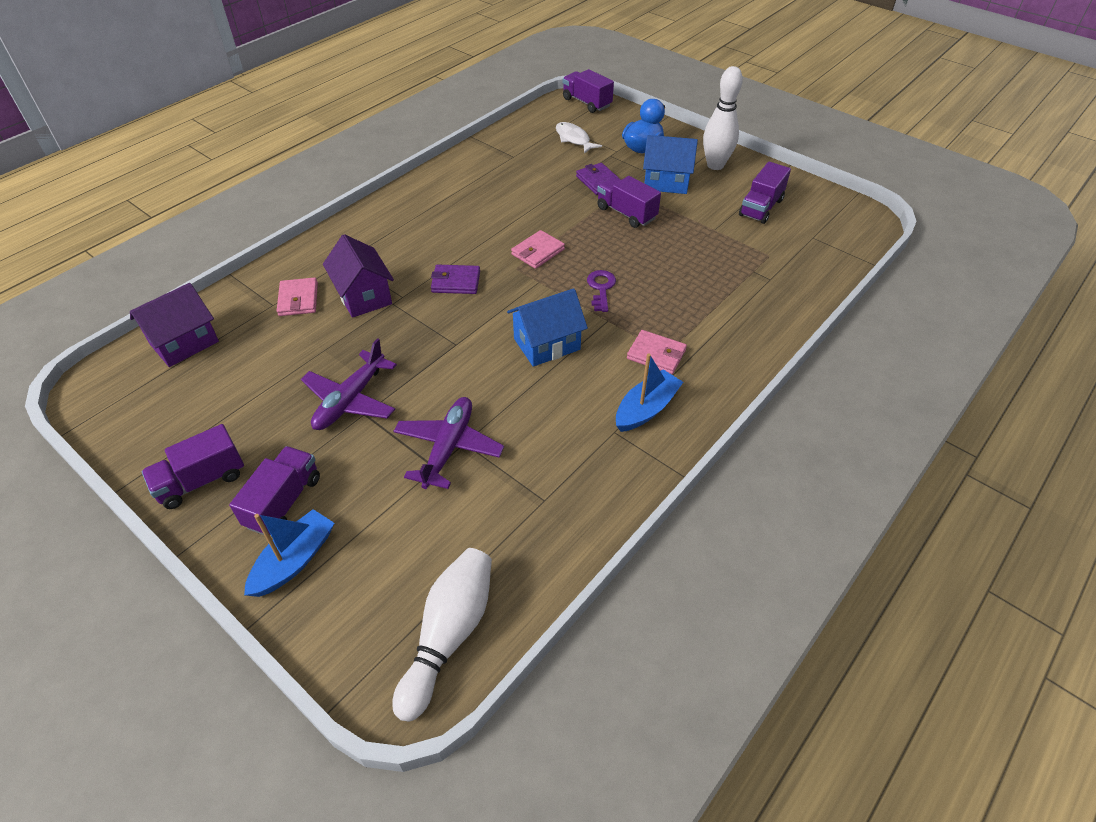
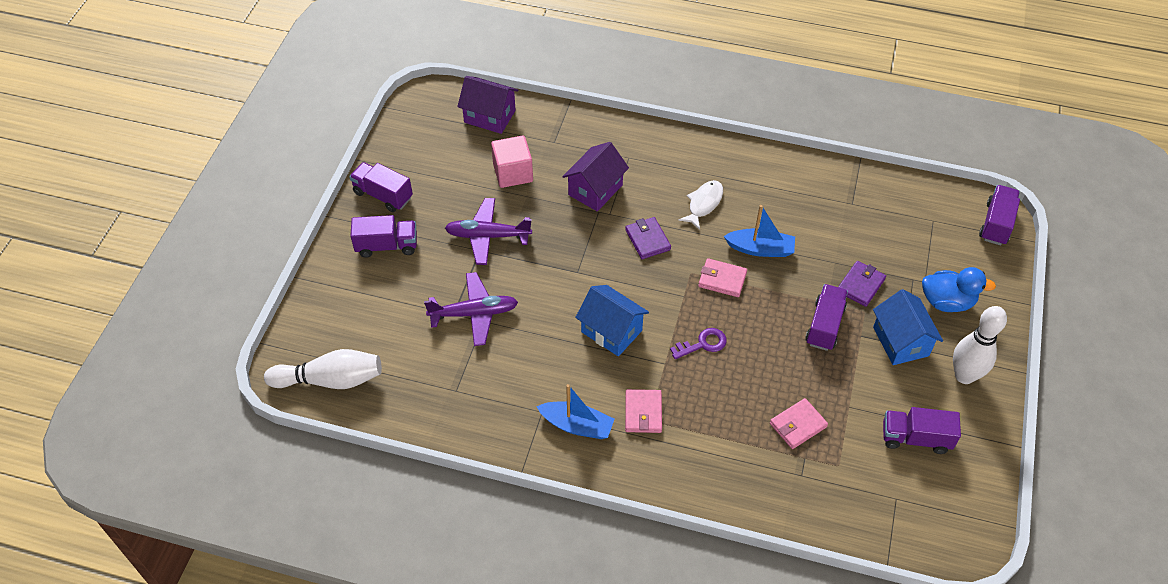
camera: 65 degrees right, 5 degrees up
(282, 350) = (513, 173): none -> pink cube
(294, 560) = (347, 275): blue boat -> blue boat (760, 249)
(298, 299) = (568, 153): pink wallet -> pink wallet (798, 425)
(574, 139) = (918, 239): white fish -> white fish (703, 204)

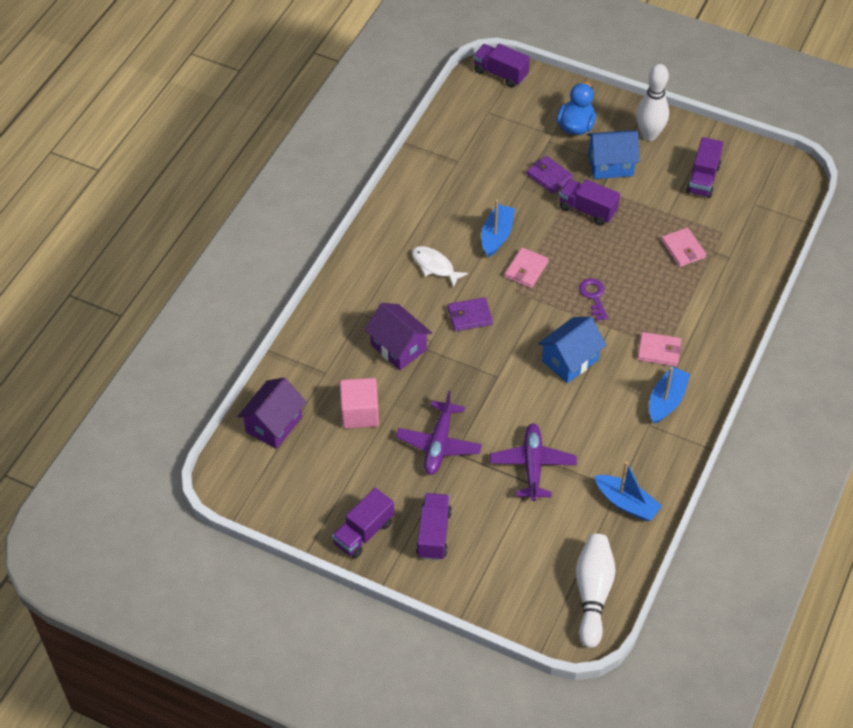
camera: 80 degrees left, 0 degrees up
(439, 399) = (626, 503): none -> blue boat

